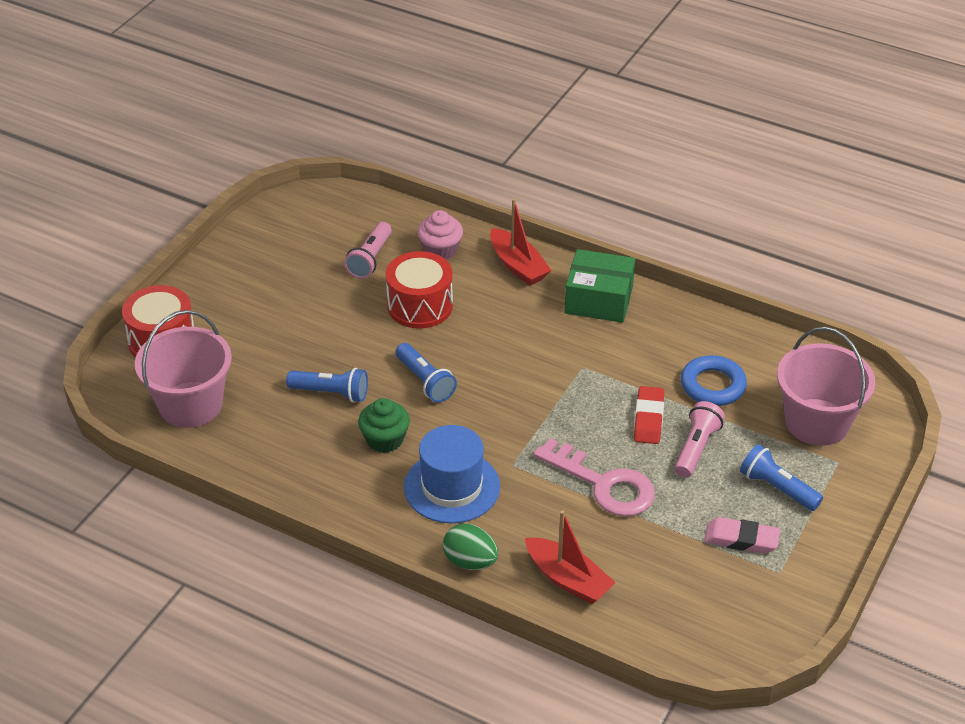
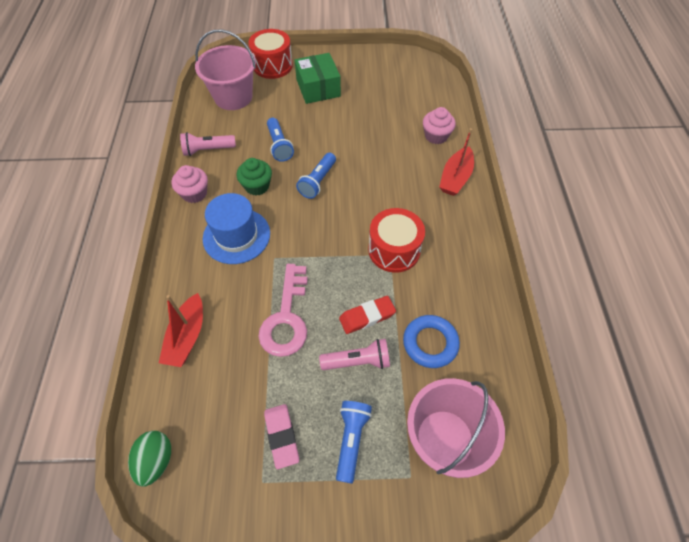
camera: 60 degrees right, 15 degrees up
(346, 504) = (194, 193): none -> pink cupcake
(370, 259) = (401, 110): pink flashlight -> pink flashlight (208, 150)
(420, 306) = (380, 149): red drum -> red drum (394, 250)
(470, 561) = (177, 274): green egg -> green egg (156, 460)
(599, 299) = (461, 234): green box -> green box (318, 88)

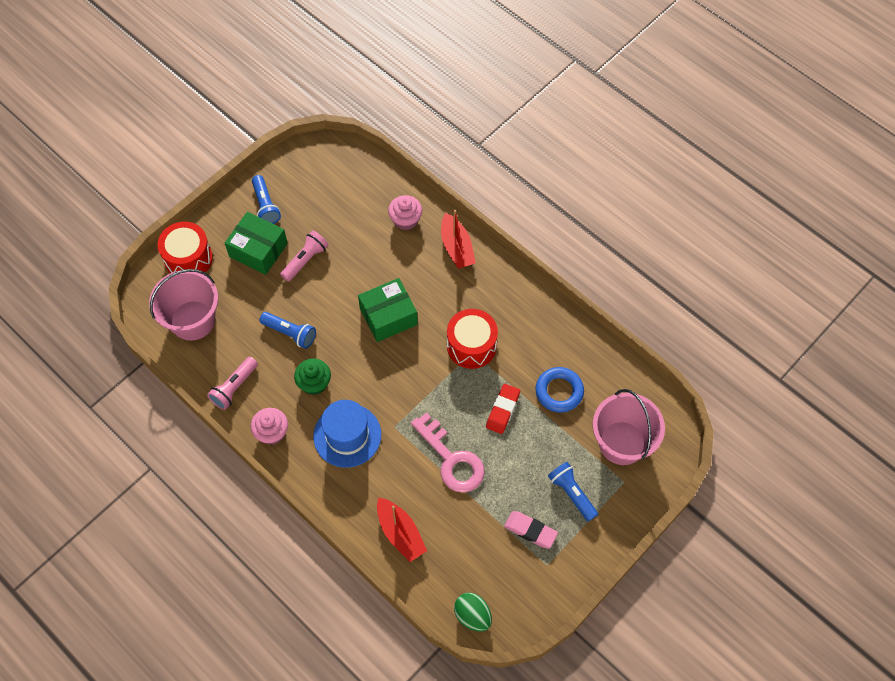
camera: 45 degrees left, 5 degrees up
(318, 181) = (357, 338): blue flashlight -> blue flashlight (266, 205)
(355, 184) = (388, 316): none -> green box
(358, 361) = (527, 444): pink flashlight -> pink flashlight (305, 260)

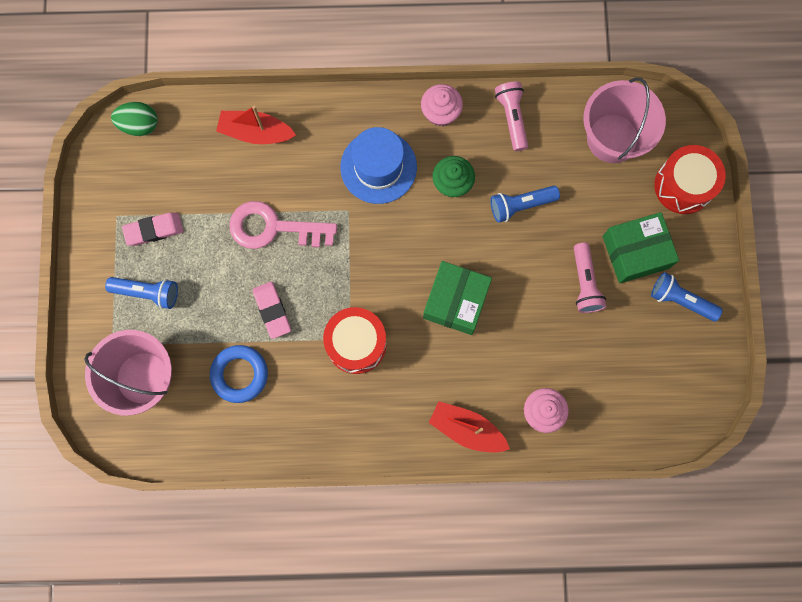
camera: 135 degrees right, 15 degrees up
(502, 410) = (272, 310): red eraser -> pink eraser

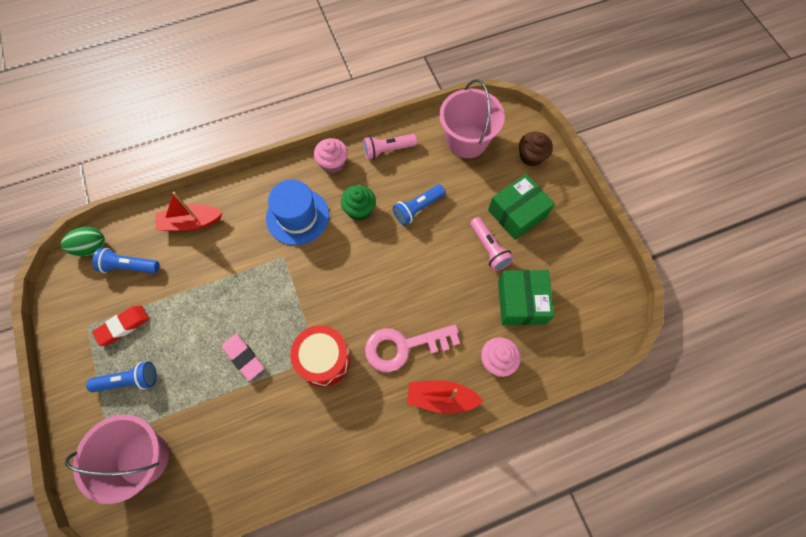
camera: 20 degrees left, 10 degrees down
(154, 230) = (123, 326): pink eraser -> red eraser
(239, 374) = (230, 422): blue ring -> none
(273, 228) = (226, 290): pink key -> pink key (403, 346)
(456, 301) = (394, 297): green box -> green box (521, 302)
(512, 118) = (387, 150): pink flashlight -> pink flashlight turned 75 degrees counterclockwise
(681, 300) = (566, 236): blue flashlight -> blue flashlight (129, 266)
(683, 186) = (531, 156): red drum -> brown cupcake

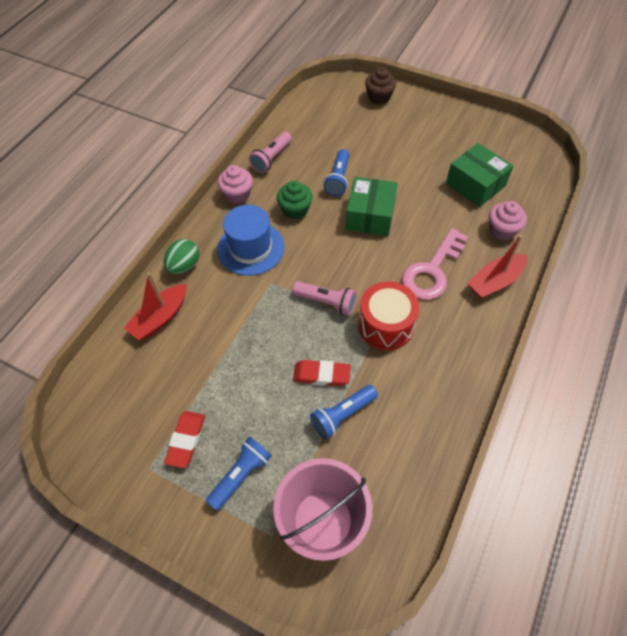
camera: 40 degrees left, 10 degrees down
(91, 247) = (81, 406): green egg -> green egg (184, 266)
(129, 266) = (138, 392): blue flashlight -> blue flashlight (342, 415)
(244, 357) = (321, 375): pink eraser -> red eraser
(466, 141) = (323, 116): pink bucket -> none
(489, 248) = (416, 169): pink flashlight -> pink flashlight (326, 302)
(517, 213) = (410, 136): green box -> green box (370, 216)

